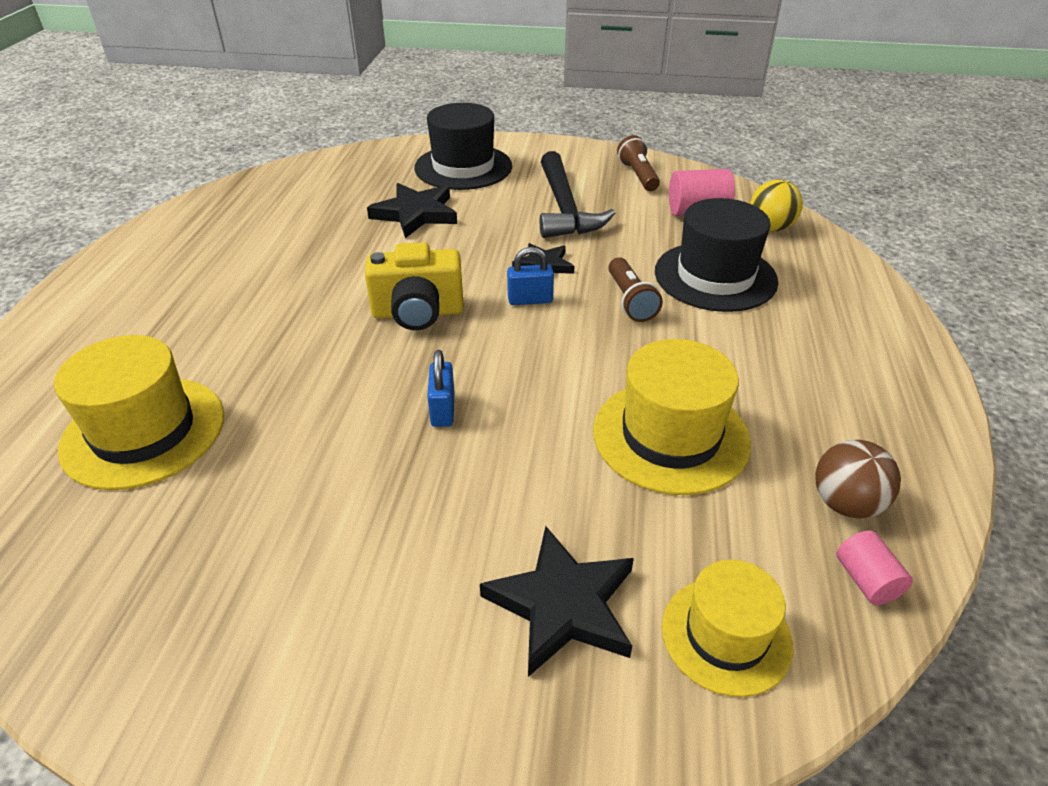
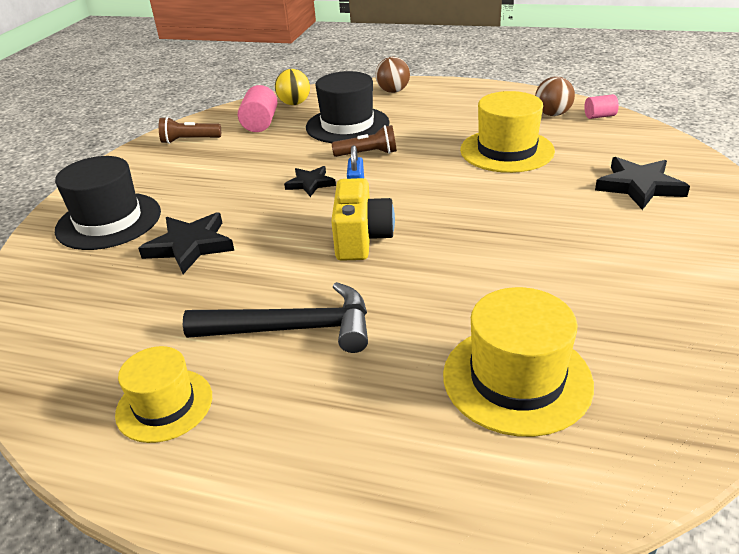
camera: 80 degrees left, 5 degrees down
(442, 410) = (484, 225): blue padlock -> none
(564, 208) = (224, 172): black hammer -> black hammer (293, 329)
(726, 635) = (642, 148): yellow hat -> yellow hat (164, 405)
(859, 308) = (393, 91): none -> brown ball

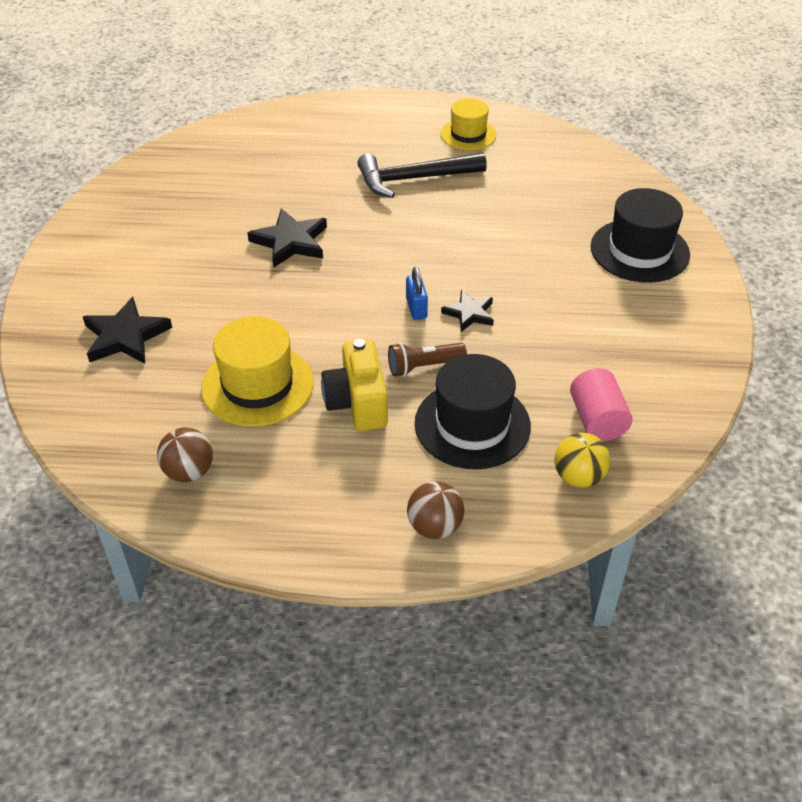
camera: 165 degrees right, 10 degrees up
(189, 140) = (667, 376): brown flashlight -> none
(190, 246) = (538, 232): black star -> black star (290, 242)
(361, 239) = (391, 252): yellow camera -> yellow camera (357, 403)
(517, 379) = (263, 166): yellow hat -> none
(599, 116) = (125, 471): pink cylinder -> none

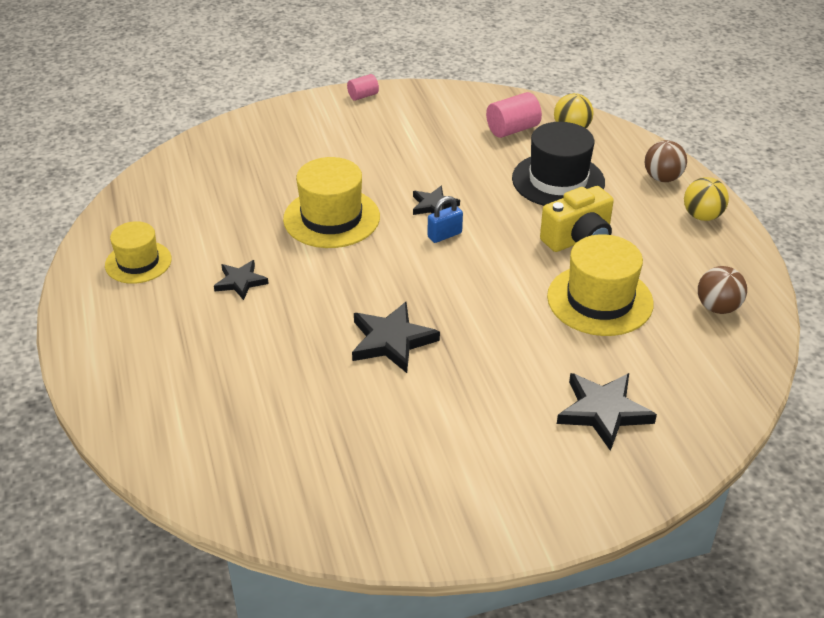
camera: 110 degrees left, 5 degrees down
(341, 532) = (702, 216): none -> yellow ball
(414, 179) = (240, 282): black hammer -> black star
(423, 366) = (513, 215): brown flashlight -> none
(480, 243) = (331, 218): none -> yellow hat
(639, 251) = (300, 134): black hat -> none
(712, 312) = (363, 96): none -> pink cylinder

